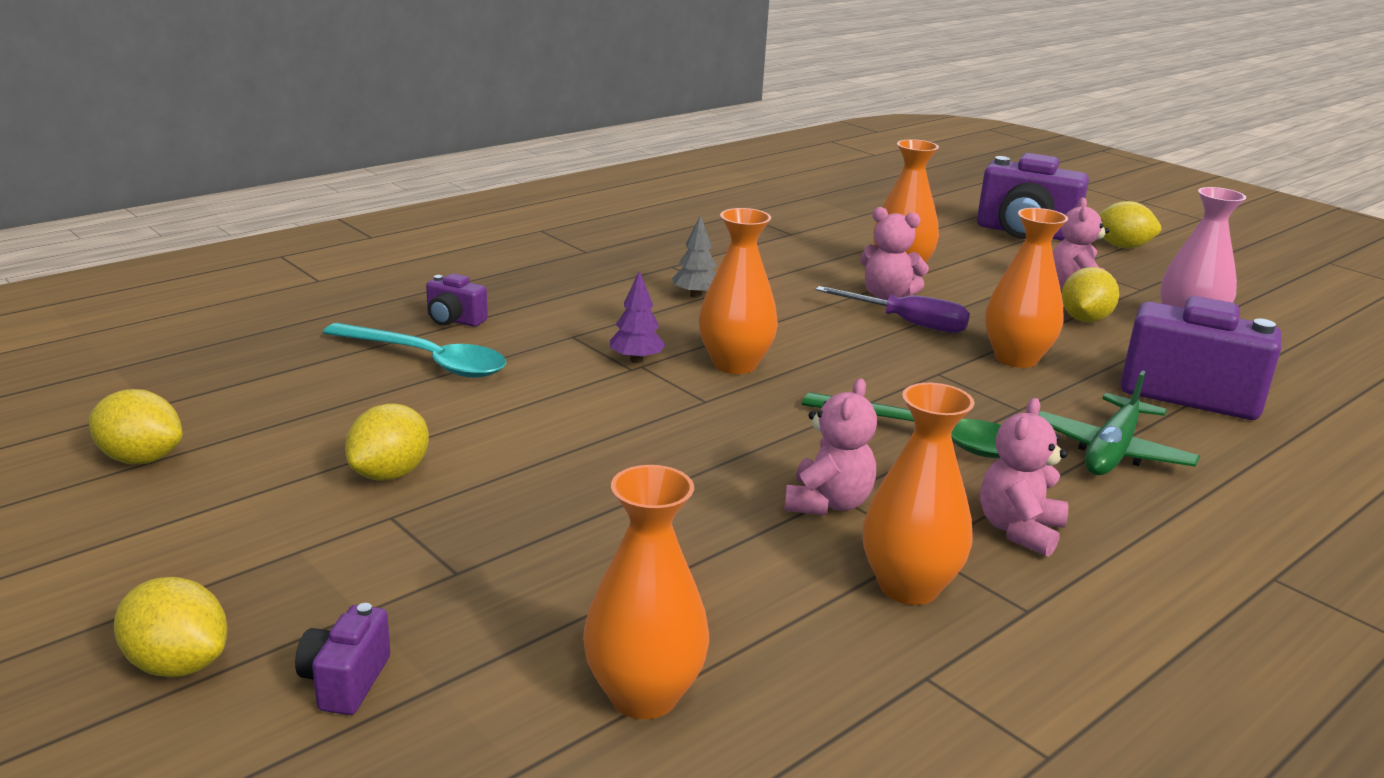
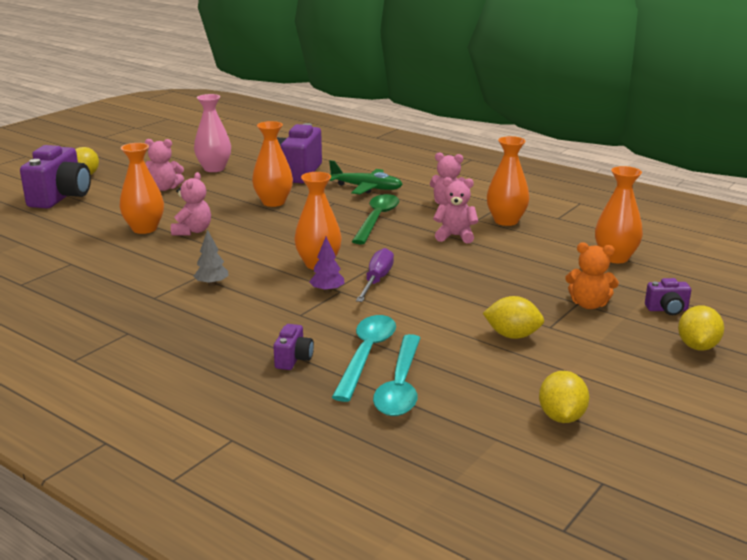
camera: 100 degrees left, 0 degrees up
(331, 369) = (400, 386): none -> turquoise spoon
(440, 582) = (589, 304): none -> orange teddy bear
(908, 323) = (235, 225): purple screwdriver -> purple screwdriver (376, 280)
(1084, 319) = (211, 187): yellow lemon -> none

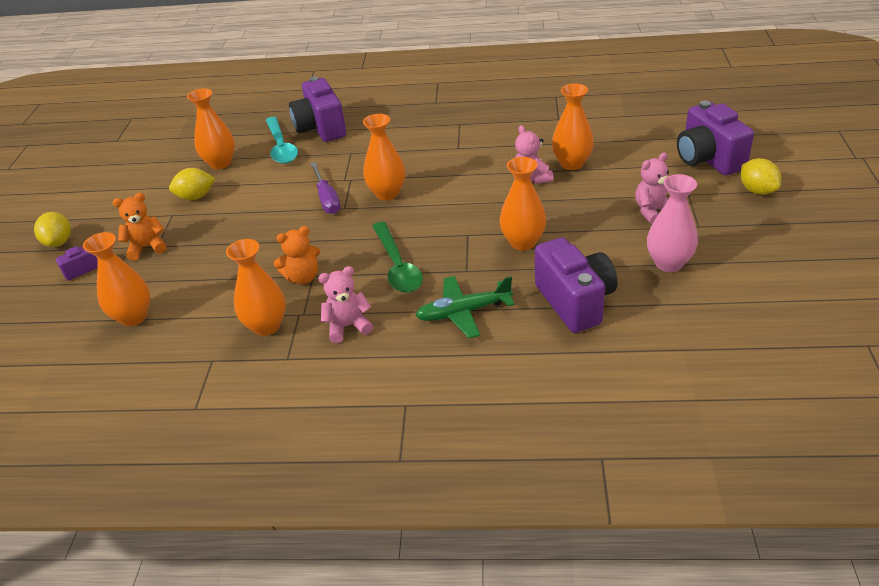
camera: 150 degrees right, 15 degrees up
(212, 284) = (438, 146): grey tree -> none
(293, 359) = (321, 128): purple camera -> purple camera, size x2.13
(327, 291) = (353, 175): purple tree -> none
(400, 386) = (246, 140): turquoise spoon -> none
(455, 236) = (303, 277): pink teddy bear -> orange teddy bear
(457, 366) = (220, 163): none -> orange vase
(561, 417) = (145, 160): yellow lemon -> none

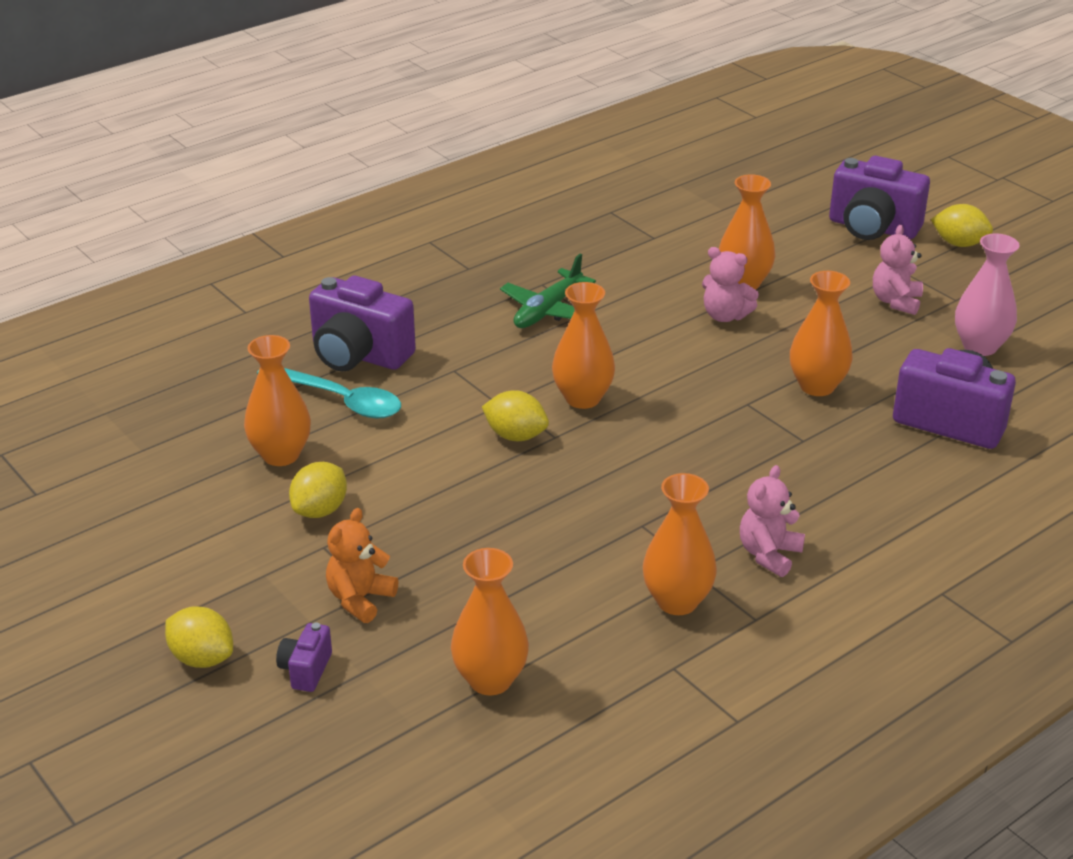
camera: 45 degrees left, 5 degrees down
(303, 277) = (633, 532): orange teddy bear -> none
(327, 199) = (515, 436): purple screwdriver -> yellow lemon
(397, 266) = (723, 470): green spoon -> none
(463, 312) = (864, 481): green plane -> green plane (548, 310)

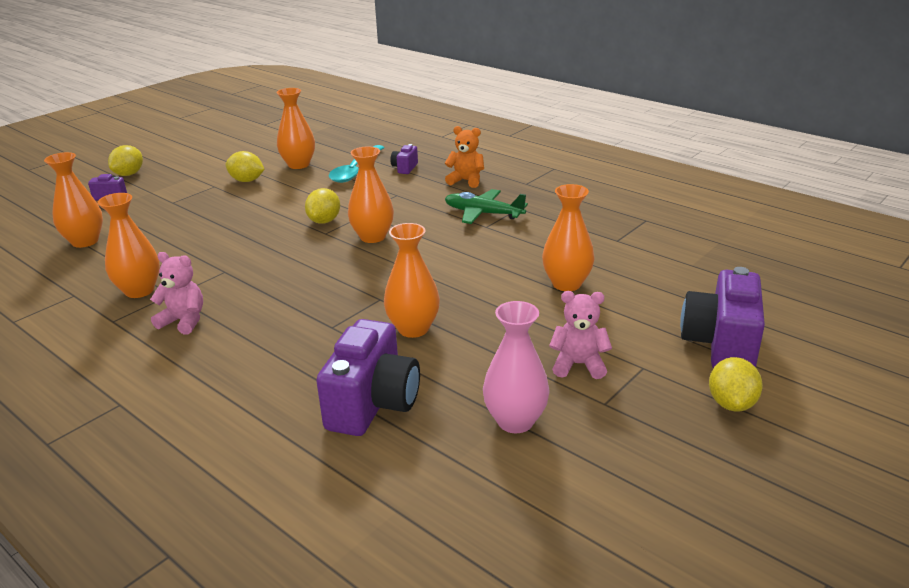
camera: 80 degrees right, 5 degrees down
(359, 355) = (405, 168): purple camera -> purple camera, size x0.47
(360, 599) = (166, 200): orange teddy bear -> orange teddy bear (466, 181)
(725, 316) = (508, 279): pink teddy bear -> none

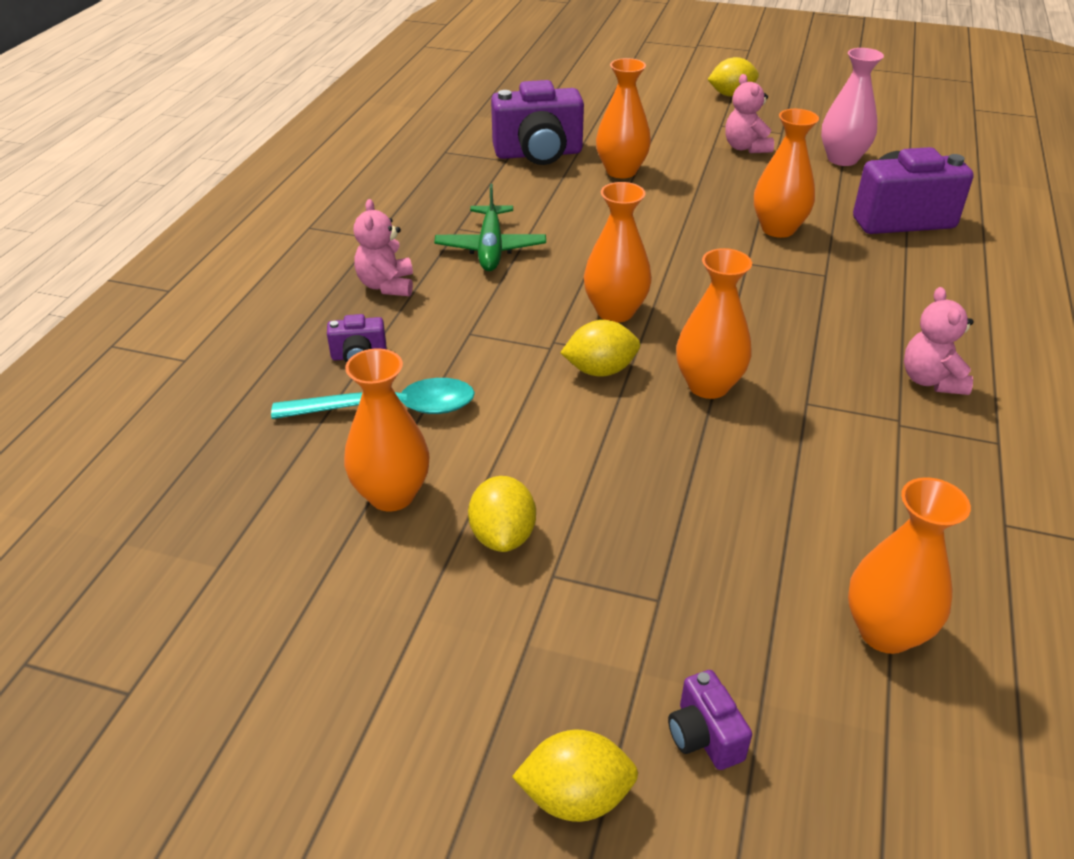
camera: 115 degrees left, 10 degrees up
(139, 290) = (924, 459): orange vase -> orange vase (708, 386)
(466, 181) = (386, 285): orange teddy bear -> pink teddy bear
(721, 345) = (659, 102): purple camera -> purple camera (538, 154)

